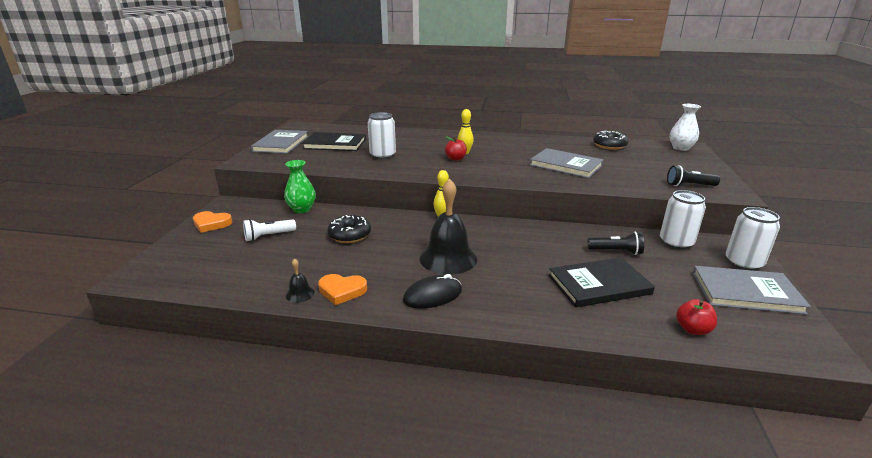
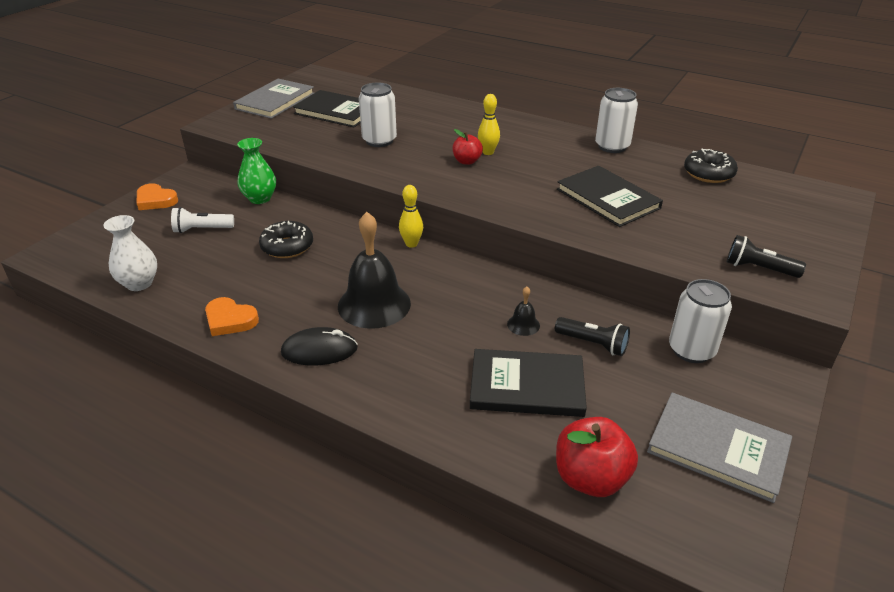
camera: 20 degrees right, 10 degrees up
(300, 294) = (186, 313): black bell -> black bell (523, 324)
(566, 165) = (607, 199): grey book -> black book
(680, 148) = (820, 197): white vase -> white vase (139, 283)
(692, 329) = (590, 478): red apple -> red apple, size x1.66
(743, 263) = (761, 405): white can -> white can (612, 146)

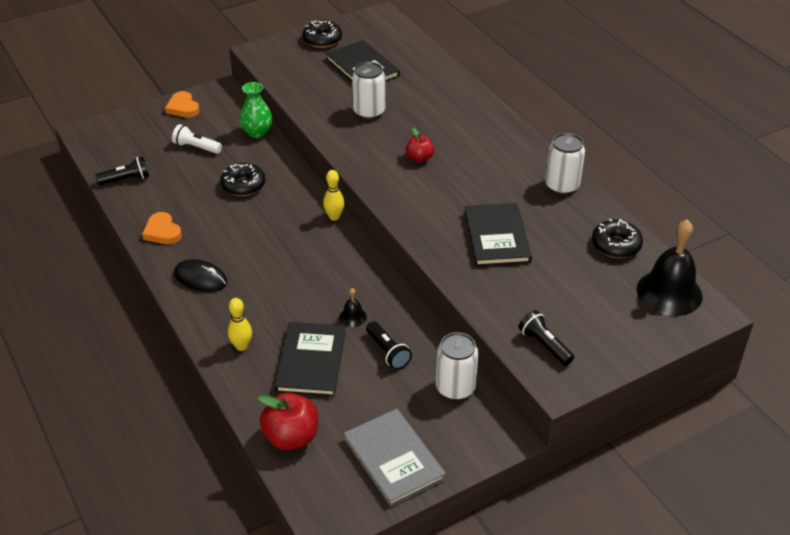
camera: 30 degrees right, 5 degrees up
(139, 283) = (126, 179): white vase -> black flashlight
(275, 101) = (322, 40): grey book -> black donut
(374, 304) = (264, 258): black bell -> black bell (669, 292)
(488, 152) = (446, 155): yellow bowling pin -> yellow bowling pin (241, 346)
(527, 386) = (311, 361): black book -> black book turned 60 degrees clockwise

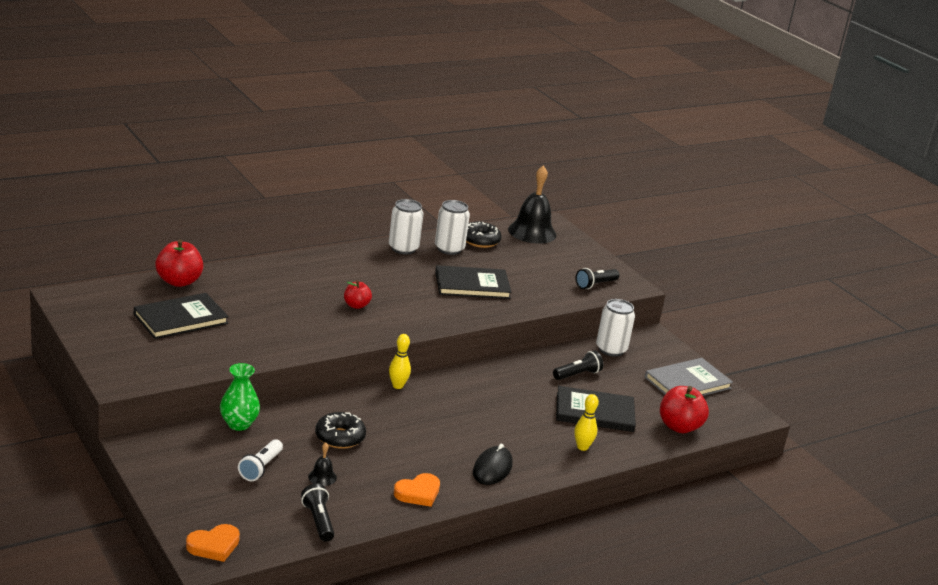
camera: 95 degrees left, 15 degrees down
(183, 108) = (169, 477): orange heart -> orange heart (214, 546)
(322, 40) = (108, 338): black donut -> none
(353, 316) = (537, 387): black bell -> black bell (322, 477)
(369, 112) = (271, 323): white can -> white can (449, 249)
(427, 61) = (179, 281): none -> red apple

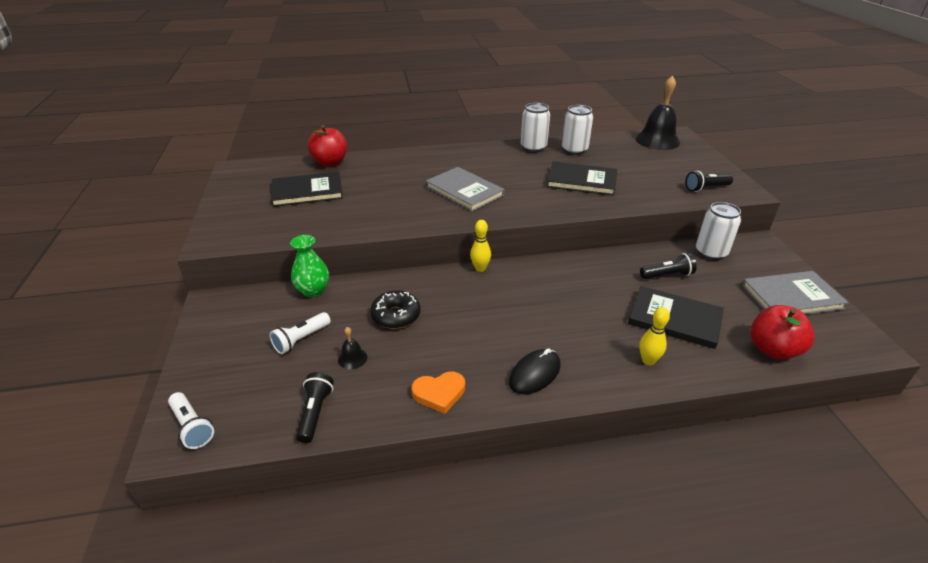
camera: 25 degrees right, 10 degrees up
(214, 546) = (192, 427): orange heart -> white flashlight
(356, 305) = (464, 191): red apple -> grey book
(480, 241) = (606, 145): black donut -> none

